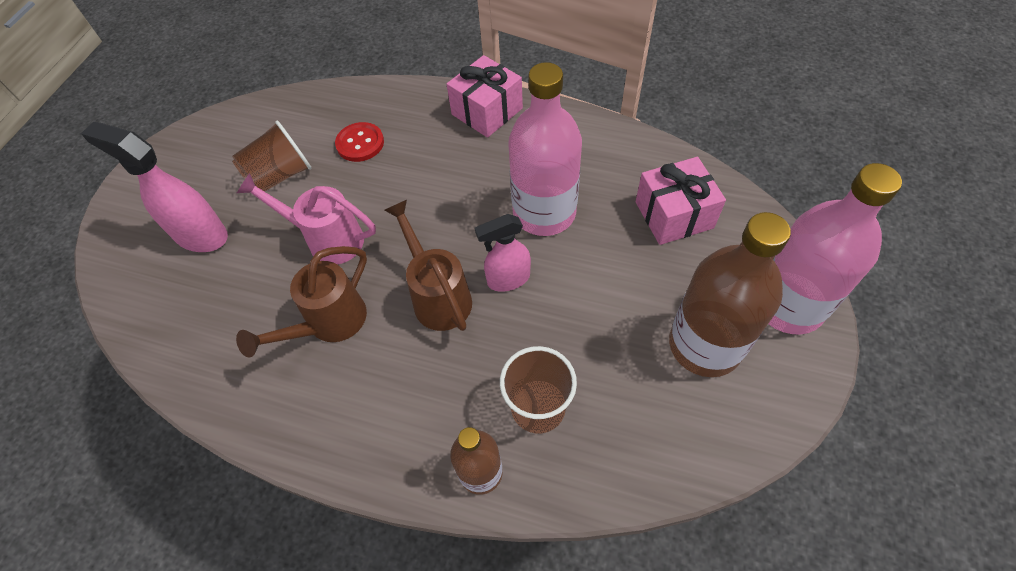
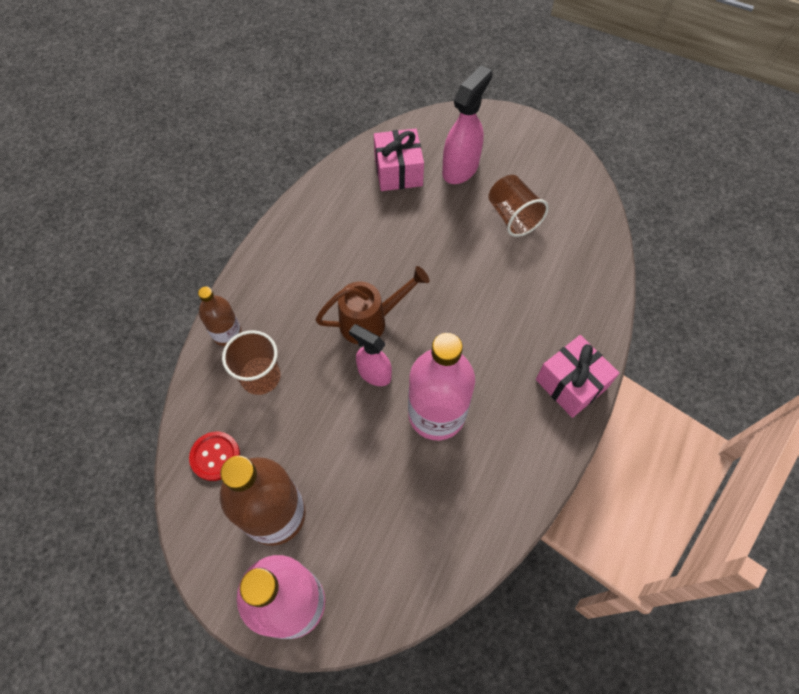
camera: 95 degrees right, 5 degrees up
(327, 239) = (440, 249): pink watering can -> none
(329, 323) = (364, 249): brown watering can -> none
(360, 143) = (542, 274): red button -> red button (215, 456)
(508, 279) = (374, 373): pink spray bottle -> pink spray bottle turned 45 degrees counterclockwise
(674, 215) = (412, 530): pink gift -> pink gift (398, 171)

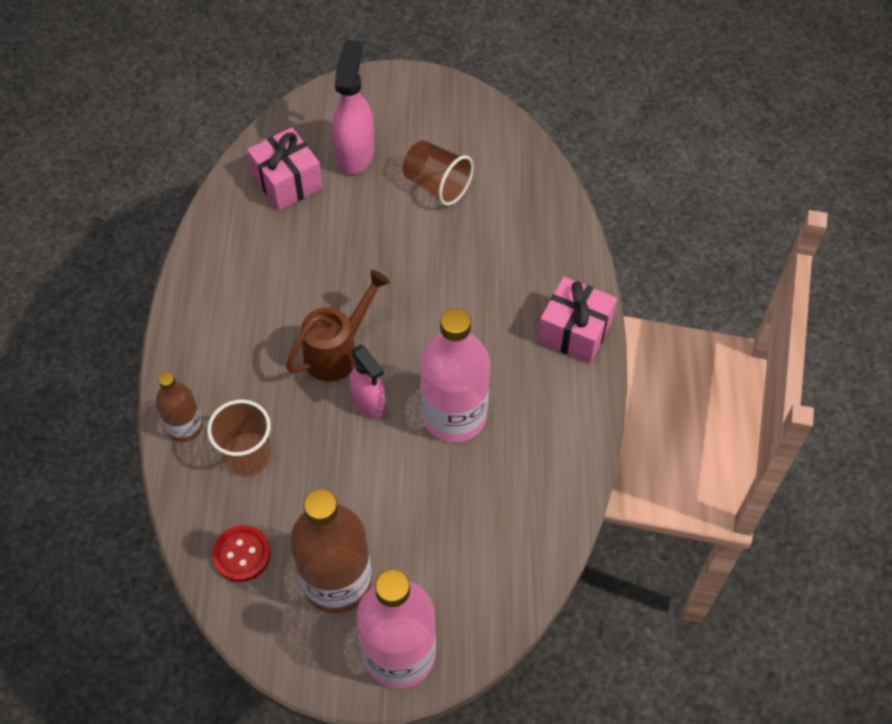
camera: 25 degrees left, 5 degrees down
(374, 373) = (369, 402): pink spray bottle -> pink spray bottle turned 135 degrees counterclockwise

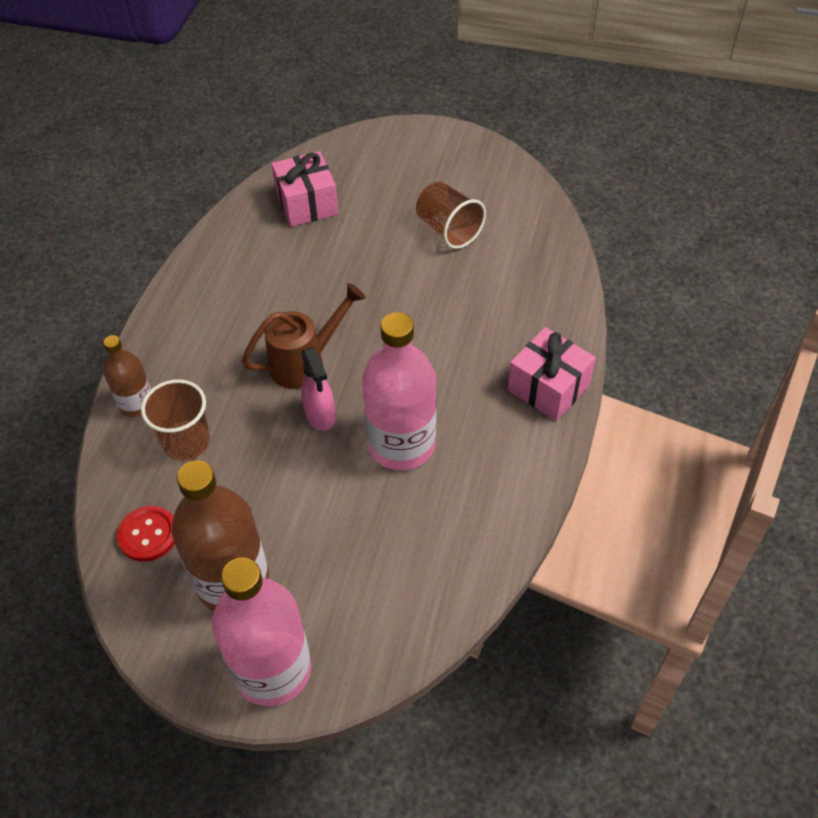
camera: 15 degrees right, 5 degrees down
(355, 153) = (379, 190): pink spray bottle -> none

